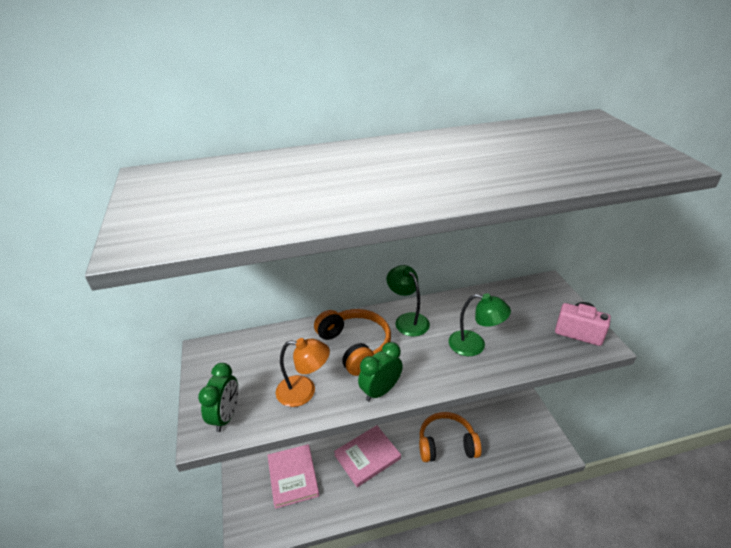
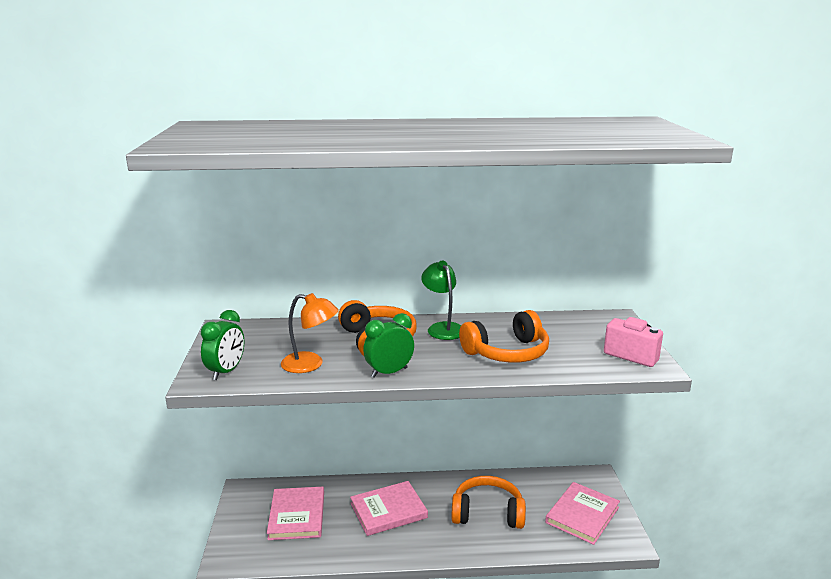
camera: 10 degrees right, 15 degrees down
(474, 345) = (507, 352): green lamp -> orange headphones
(518, 433) = (582, 515): none -> pink book

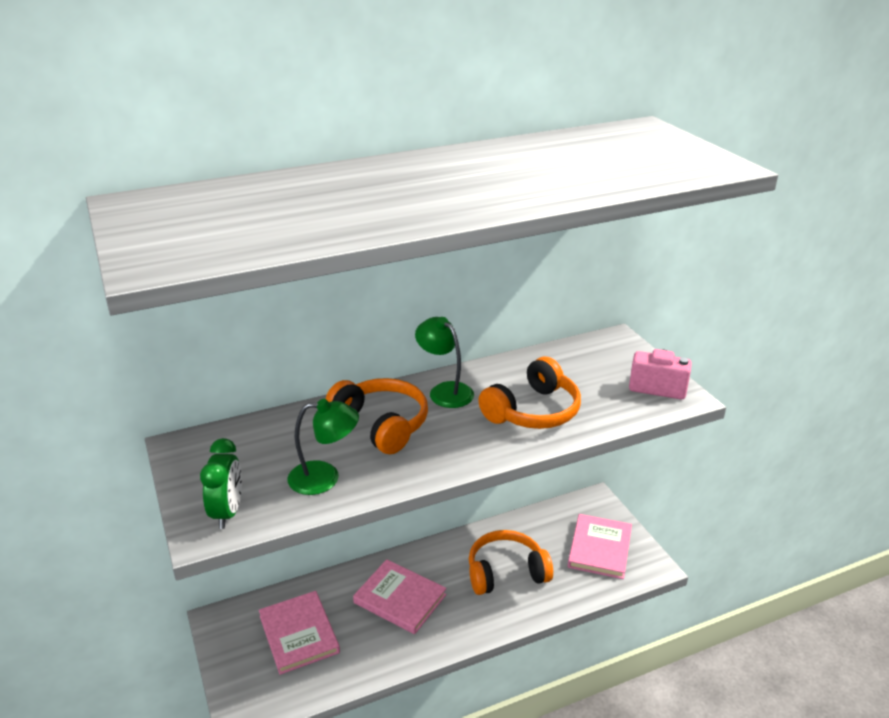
camera: 20 degrees left, 10 degrees up
(310, 364) = (325, 478): orange lamp -> green lamp
(388, 510) = (400, 599): pink book -> pink book turned 75 degrees clockwise
(389, 372) = (422, 468): green clock -> none

